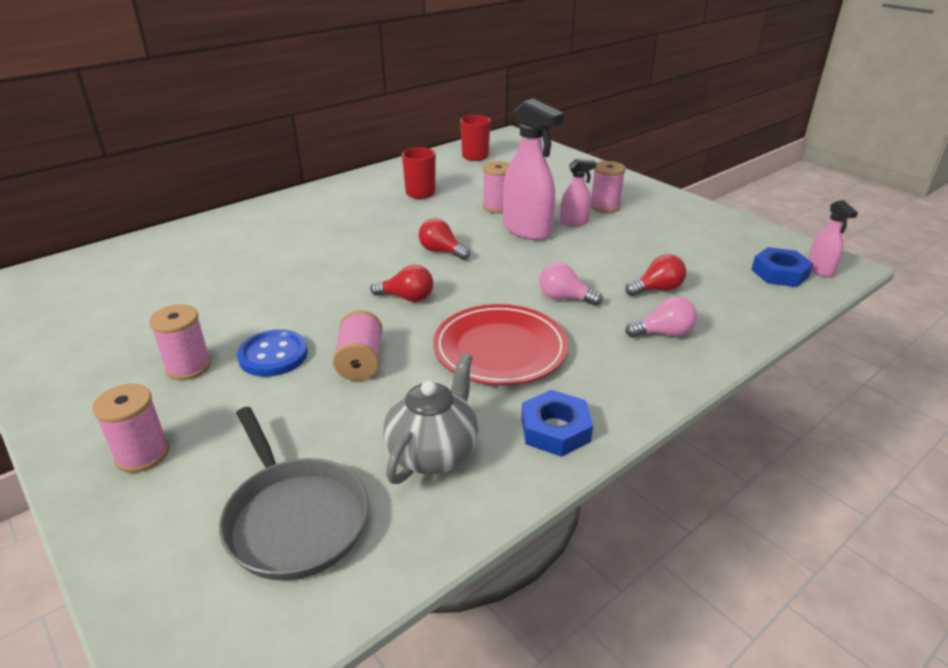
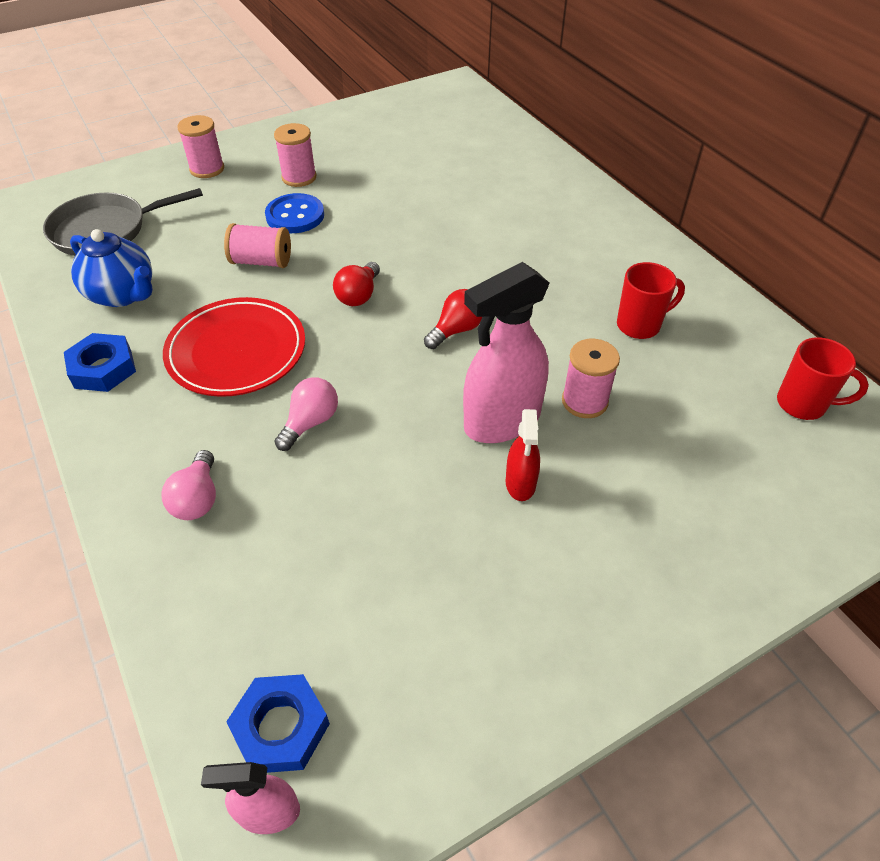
camera: 100 degrees right, 15 degrees up
(433, 453) = (123, 294): grey teapot -> blue teapot
(574, 222) = (520, 483): pink spray bottle -> red spray bottle
(605, 206) = (576, 542): pink spool -> none
(657, 289) = (295, 527): red light bulb -> none

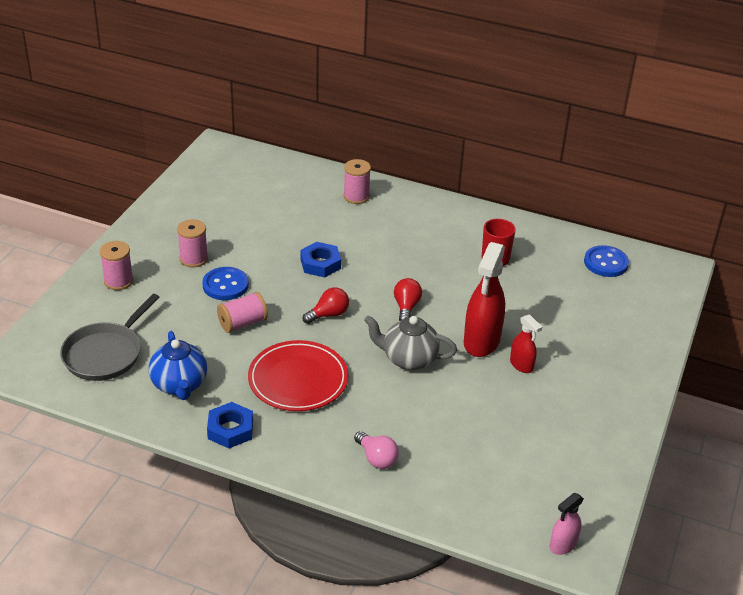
camera: 40 degrees left, 10 degrees down
(123, 294) = (179, 385): blue teapot -> blue teapot turned 75 degrees clockwise
(281, 727) = (532, 516): blue nut -> blue nut (320, 264)
(310, 422) = (387, 393): pink light bulb -> none
(358, 295) = (328, 314): red light bulb -> red light bulb turned 105 degrees counterclockwise
(385, 394) = (408, 359): none -> grey teapot
(501, 421) = (481, 341): pink spray bottle -> red spray bottle
(584, 401) = (509, 311): pink spool -> pink spool (356, 196)
(803, 404) = (606, 263): red mug -> blue button

